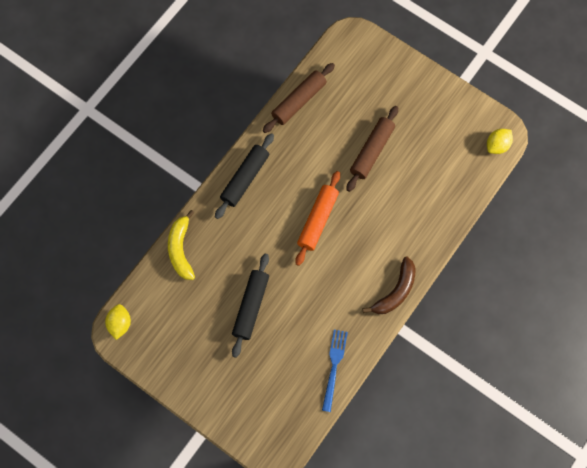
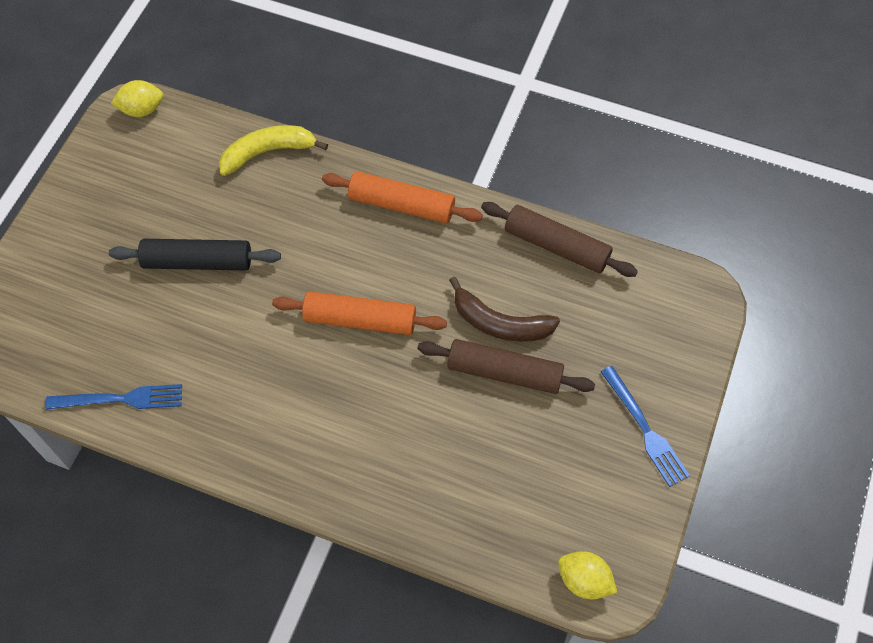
camera: 75 degrees right, 10 degrees down
(245, 178) = (401, 205): black rolling pin -> orange rolling pin
(395, 291) = (265, 464): brown banana -> brown banana (500, 323)
(423, 91) = (645, 429): none -> blue fork

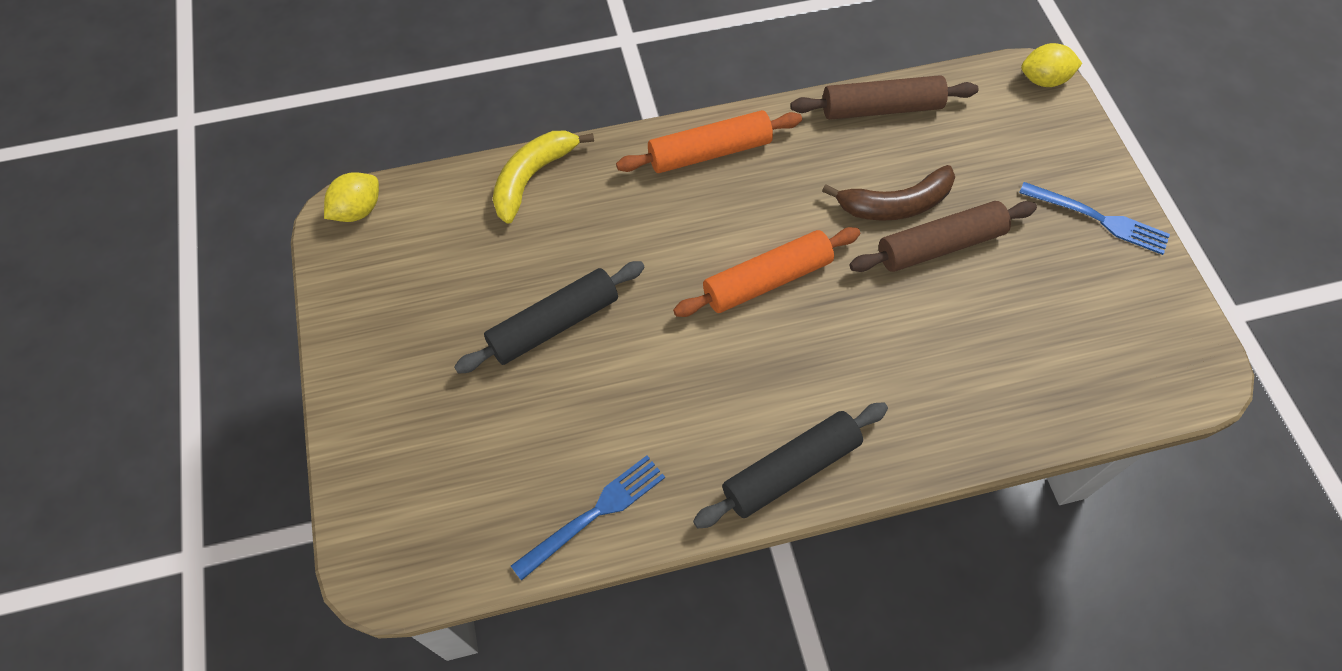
camera: 35 degrees left, 0 degrees up
(262, 455) = (790, 469): none -> black rolling pin
(584, 580) = (1174, 383): yellow lemon -> yellow lemon (1043, 80)

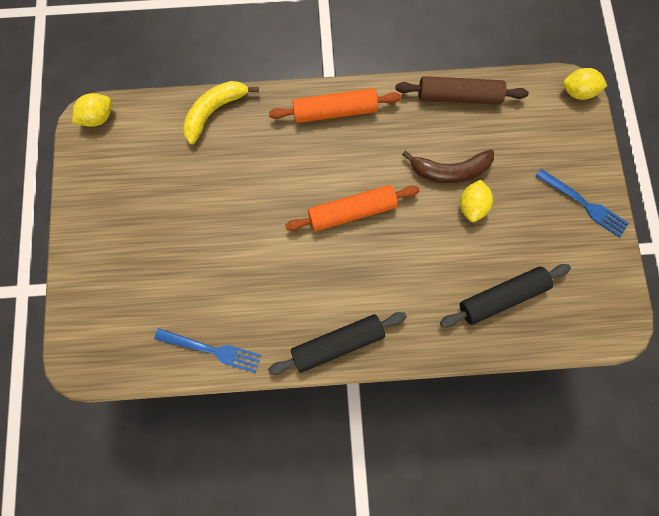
camera: 10 degrees right, 15 degrees up
(554, 324) = (210, 219): black rolling pin -> black rolling pin (501, 297)
(594, 513) = (212, 350): blue fork -> blue fork turned 45 degrees clockwise
(940, 246) = (471, 206): brown rolling pin -> yellow lemon

